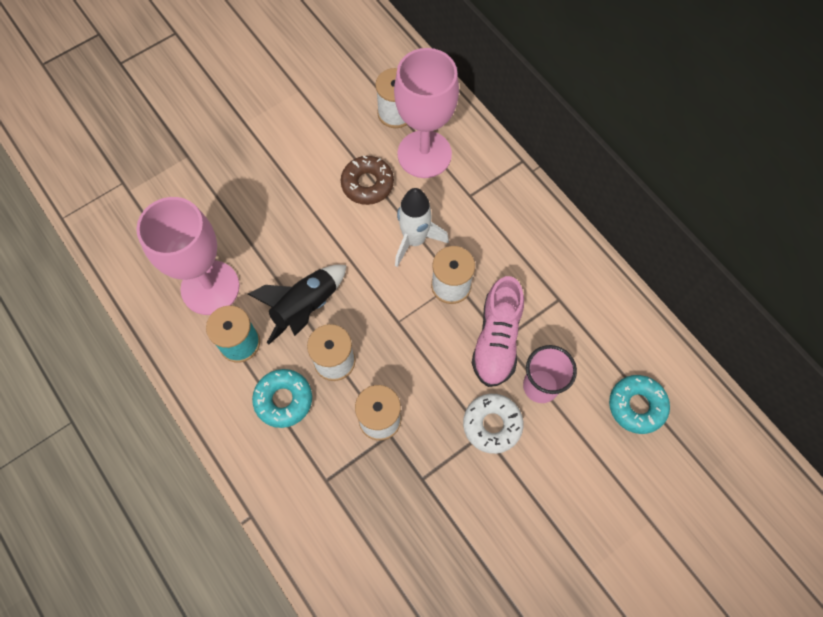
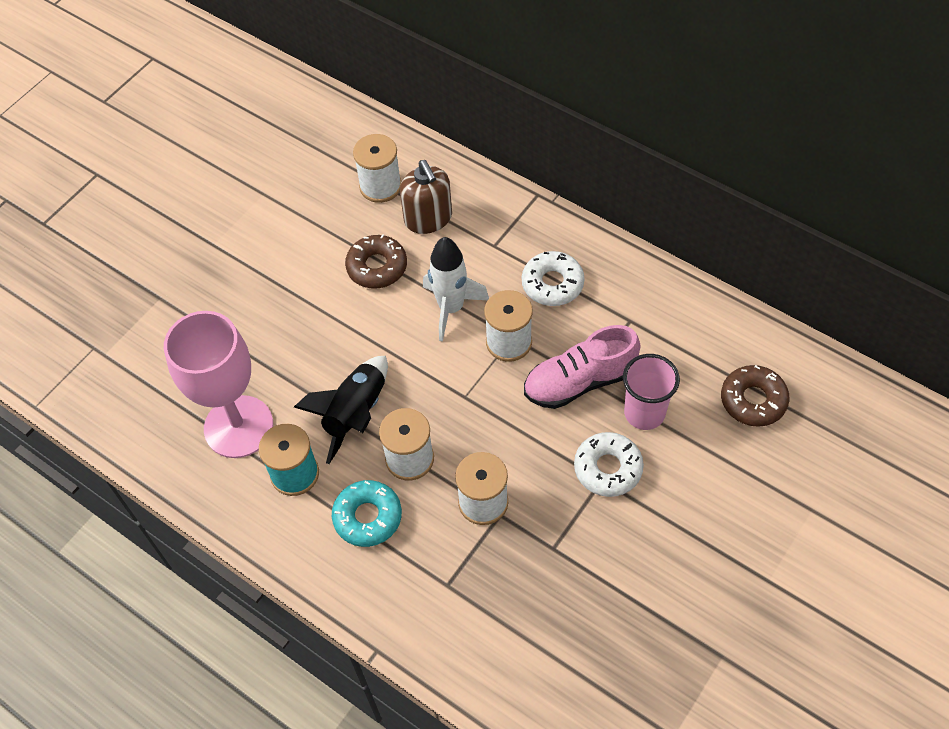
camera: 15 degrees left, 10 degrees down
(424, 154) = (428, 218): pink goblet -> brown soap dispenser
(496, 340) = (579, 381): pink shoe -> pink shoe turned 75 degrees clockwise
(506, 245) = (552, 284): none -> white donut
(637, 406) = (753, 400): turquoise donut -> brown donut

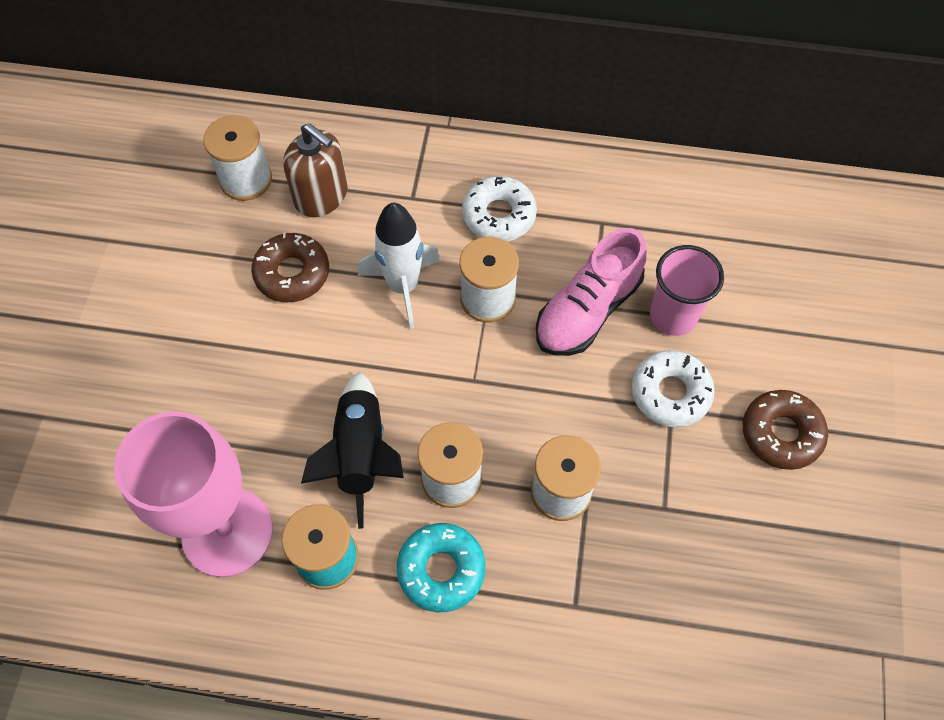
camera: 30 degrees left, 5 degrees up
(753, 400) = (771, 256): brown donut -> brown donut (781, 433)

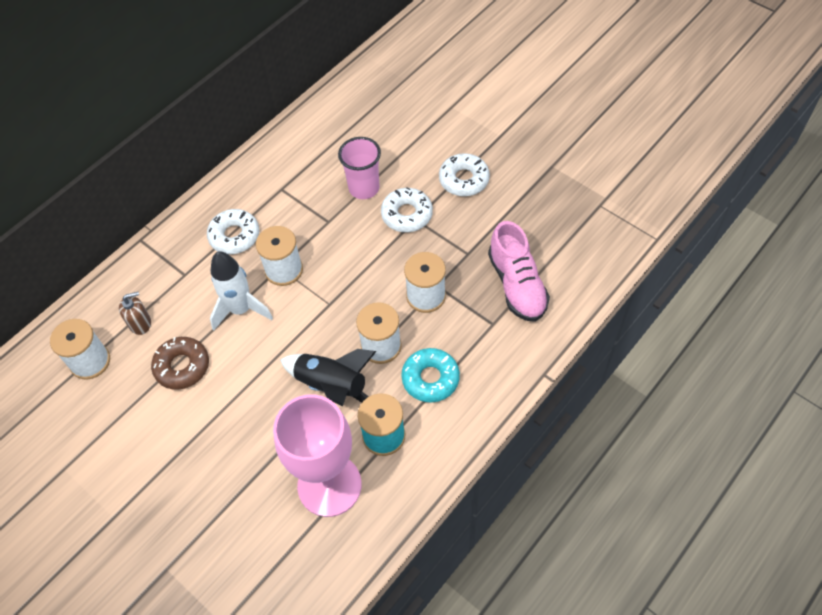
camera: 55 degrees left, 5 degrees down
(321, 196) = (140, 323): brown soap dispenser -> brown soap dispenser, size x0.63
(587, 310) = (329, 225): pink shoe -> pink shoe (517, 285)
(781, 433) = (464, 179): brown donut -> white donut

